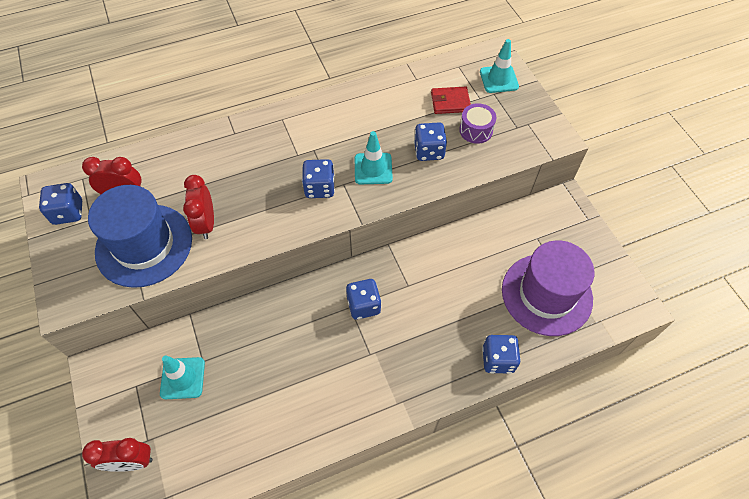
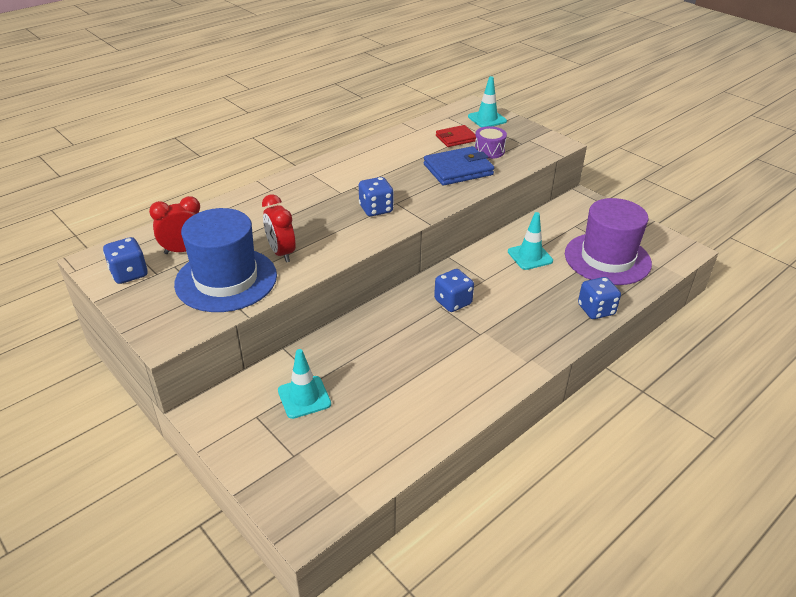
camera: 20 degrees left, 20 degrees down
(131, 462) = (286, 477): red clock -> none
(373, 169) = (416, 188): turquoise traffic cone -> turquoise traffic cone (530, 256)
(429, 151) = (458, 169): blue dice -> blue wallet

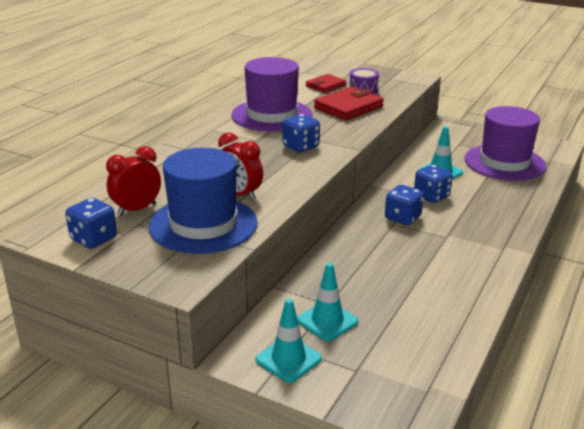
camera: 20 degrees left, 10 degrees down
(377, 166) = (272, 115): none -> purple hat
(458, 169) = (348, 107): blue wallet -> red wallet
(487, 119) = (340, 69): turquoise traffic cone -> turquoise traffic cone (288, 359)
(596, 310) = (526, 200): blue dice -> blue dice (431, 196)

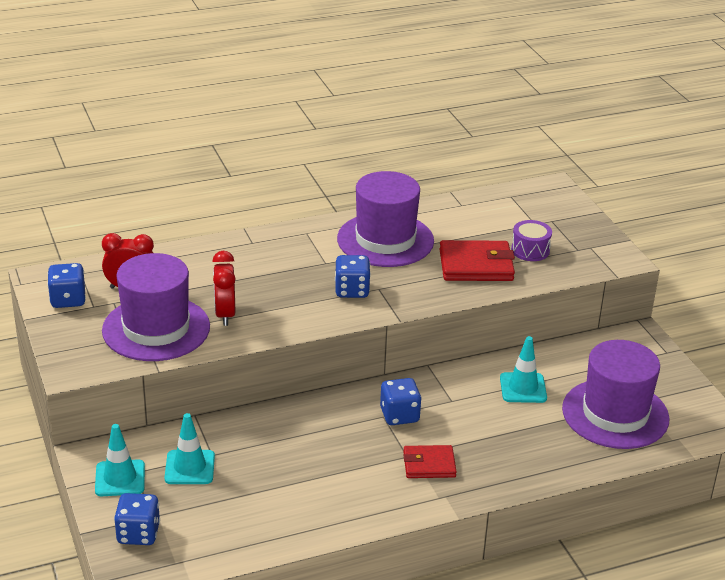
camera: 40 degrees right, 5 degrees up
(203, 224) = (156, 328): blue hat -> purple hat
(325, 86) = (501, 226): red wallet -> red wallet (429, 464)
(431, 196) = (466, 409): blue dice -> blue dice (138, 534)

